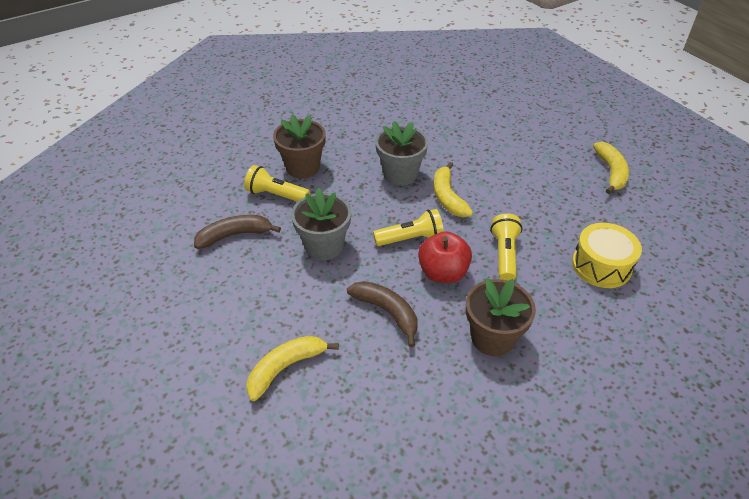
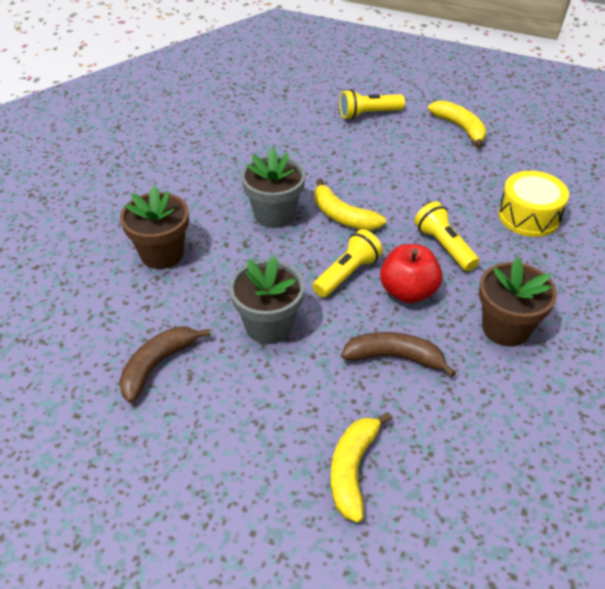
camera: 35 degrees left, 0 degrees up
(276, 195) = (161, 298): yellow flashlight -> yellow flashlight (368, 114)

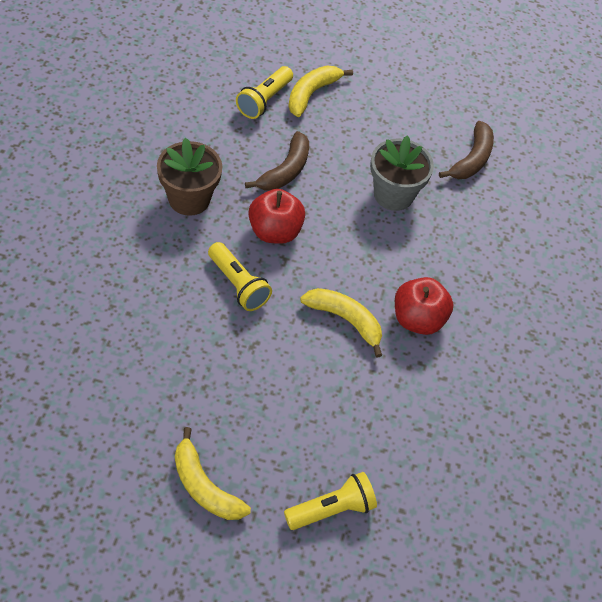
camera: 165 degrees right, 10 degrees up
(162, 254) = (513, 264): brown flower pot -> none
(274, 214) = (418, 319): grey flower pot -> red apple
(347, 274) = (332, 248): yellow flashlight -> yellow flashlight (264, 100)
(352, 469) = (312, 93): yellow banana -> yellow banana turned 150 degrees counterclockwise
(395, 357) = (285, 170): brown banana -> brown banana turned 60 degrees counterclockwise
(529, 216) = (142, 330): yellow drum -> none

